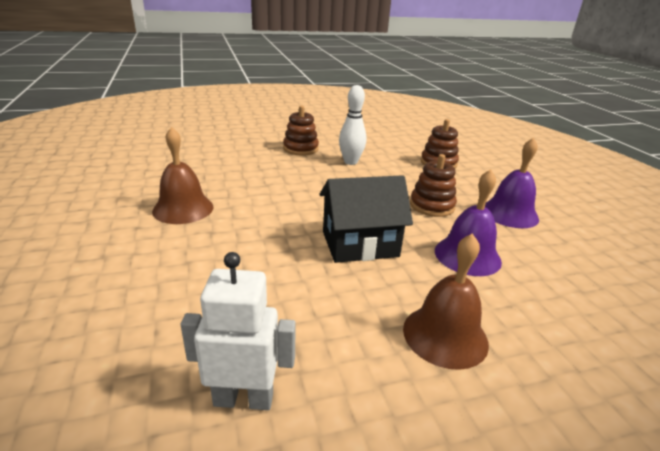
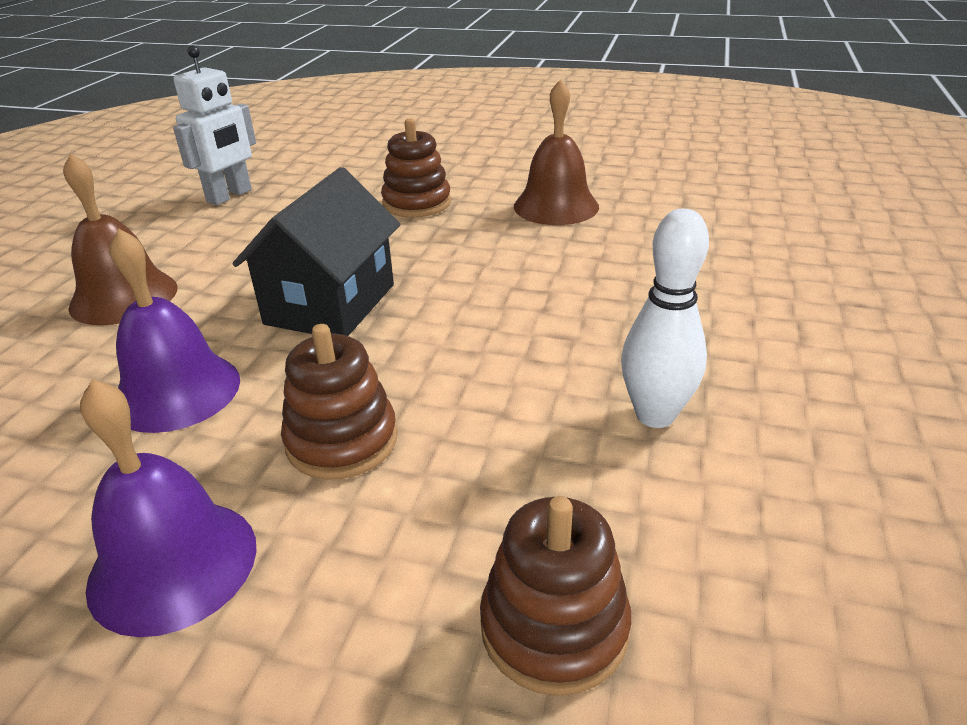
camera: 125 degrees right, 5 degrees up
(300, 149) = (780, 363): brown stacking toy -> brown stacking toy (416, 203)

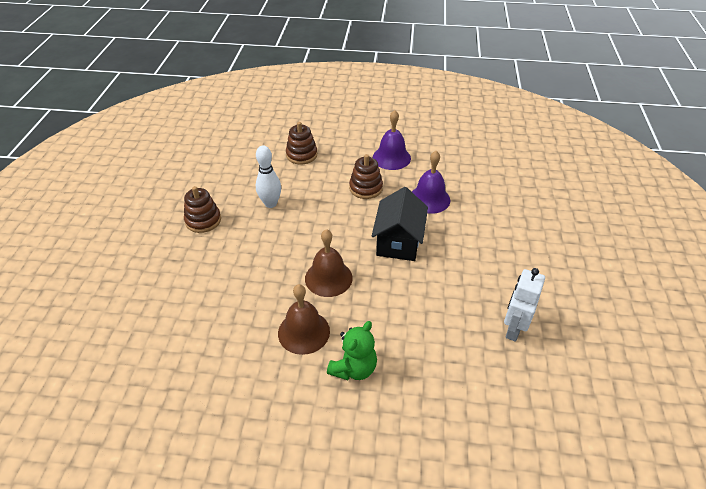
camera: 170 degrees right, 10 degrees up
(124, 297) = (491, 239): brown bell -> brown bell (328, 278)
(416, 203) = (390, 329): brown stacking toy -> brown stacking toy (203, 220)
(485, 177) = (354, 368): none -> green teddy bear

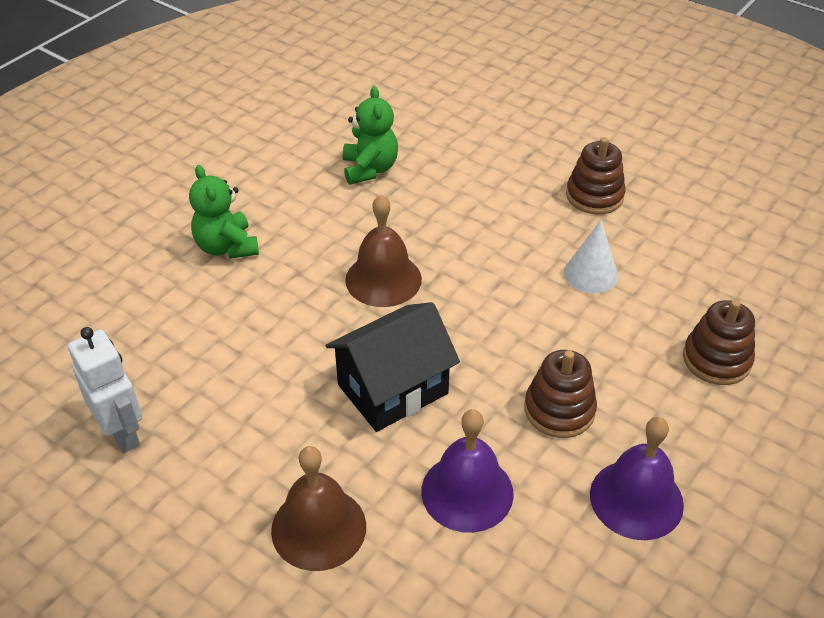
camera: 120 degrees right, 0 degrees up
(229, 332) = (369, 169): none -> green teddy bear
(270, 203) = (591, 274): white bowling pin -> white cone
(304, 332) = (315, 225): brown bell -> brown bell (318, 528)
(398, 242) = (392, 389): black house -> black house turned 75 degrees counterclockwise

